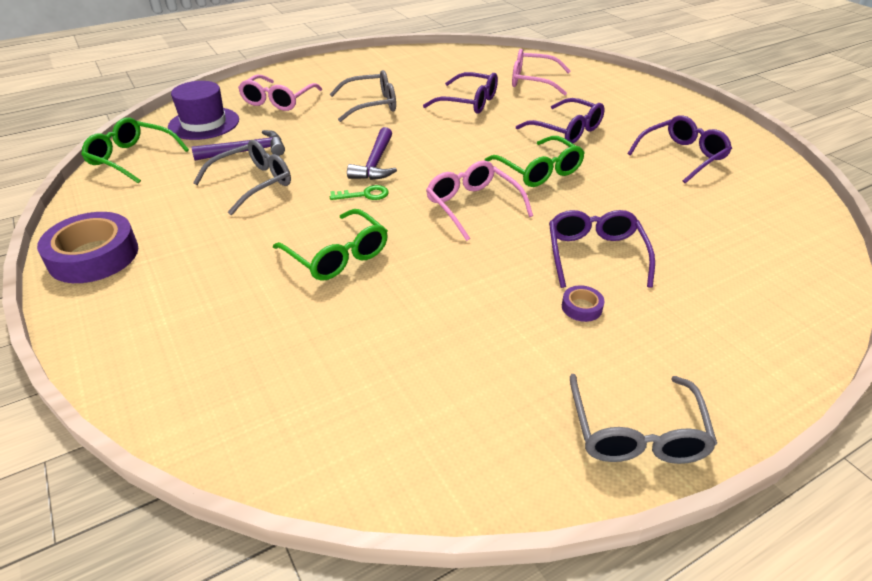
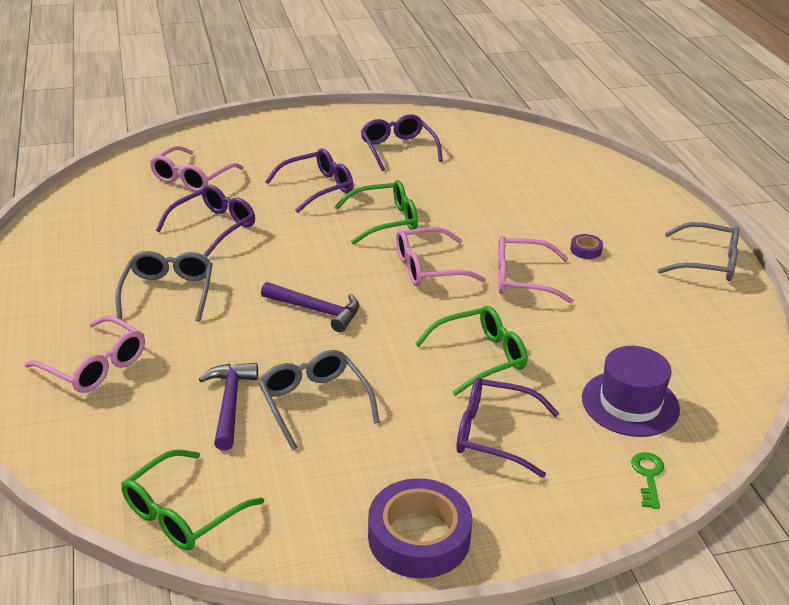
camera: 75 degrees left, 5 degrees down
(204, 123) = (118, 439): purple hat -> purple hat (630, 403)
(364, 195) = (378, 327): green key -> green key (648, 476)
(488, 265) = (522, 279): none -> pink glasses
(595, 255) = (524, 227): purple glasses -> purple glasses (494, 434)

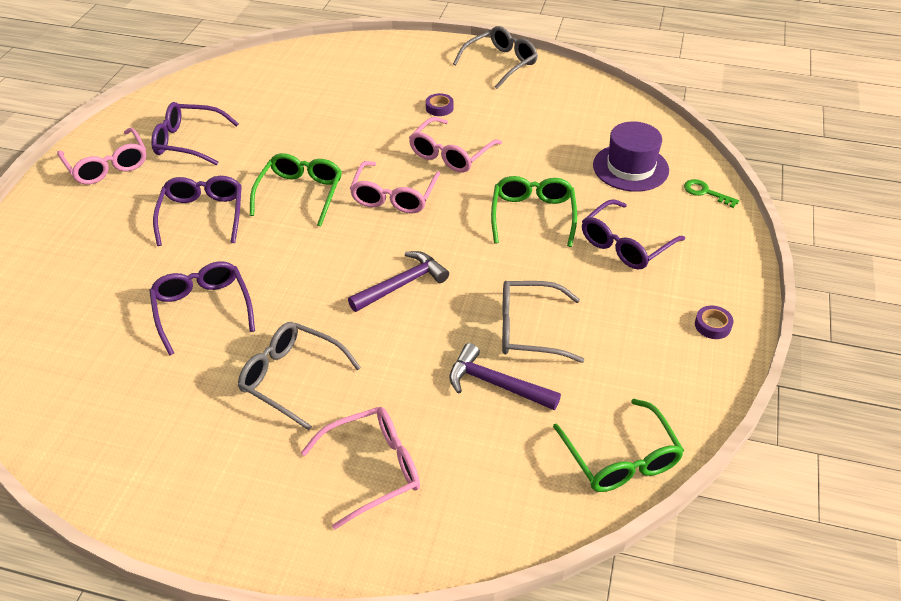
camera: 60 degrees left, 10 degrees up
(192, 178) = (89, 297): pink glasses -> pink glasses (107, 165)
(419, 537) = (712, 325): purple tape -> purple tape, size x0.44

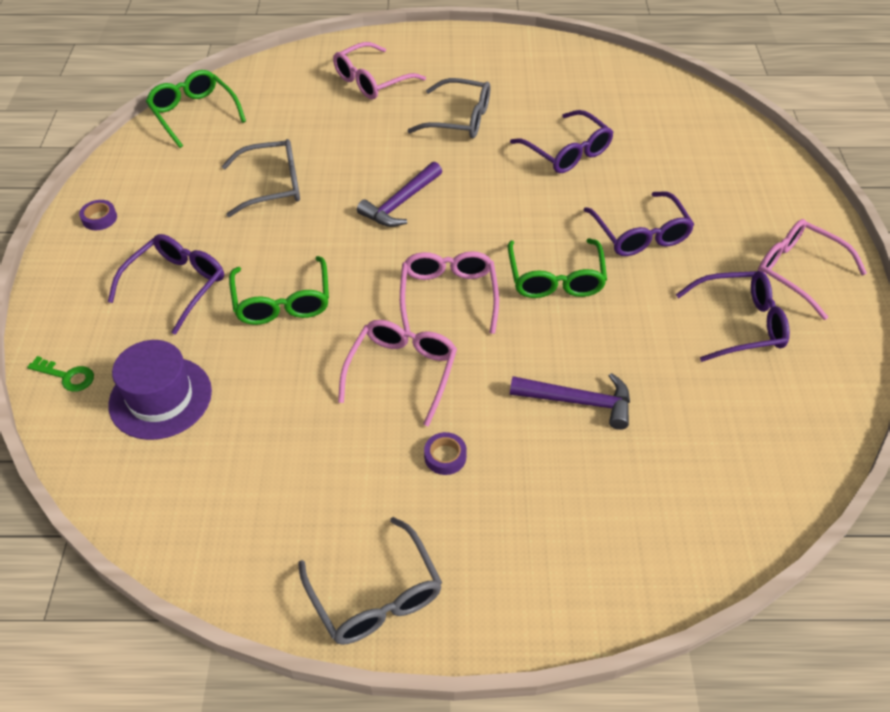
camera: 165 degrees right, 5 degrees up
(496, 384) = (295, 142): purple hammer -> purple hammer (578, 401)
(501, 63) = (375, 595): grey glasses -> grey glasses turned 60 degrees counterclockwise

